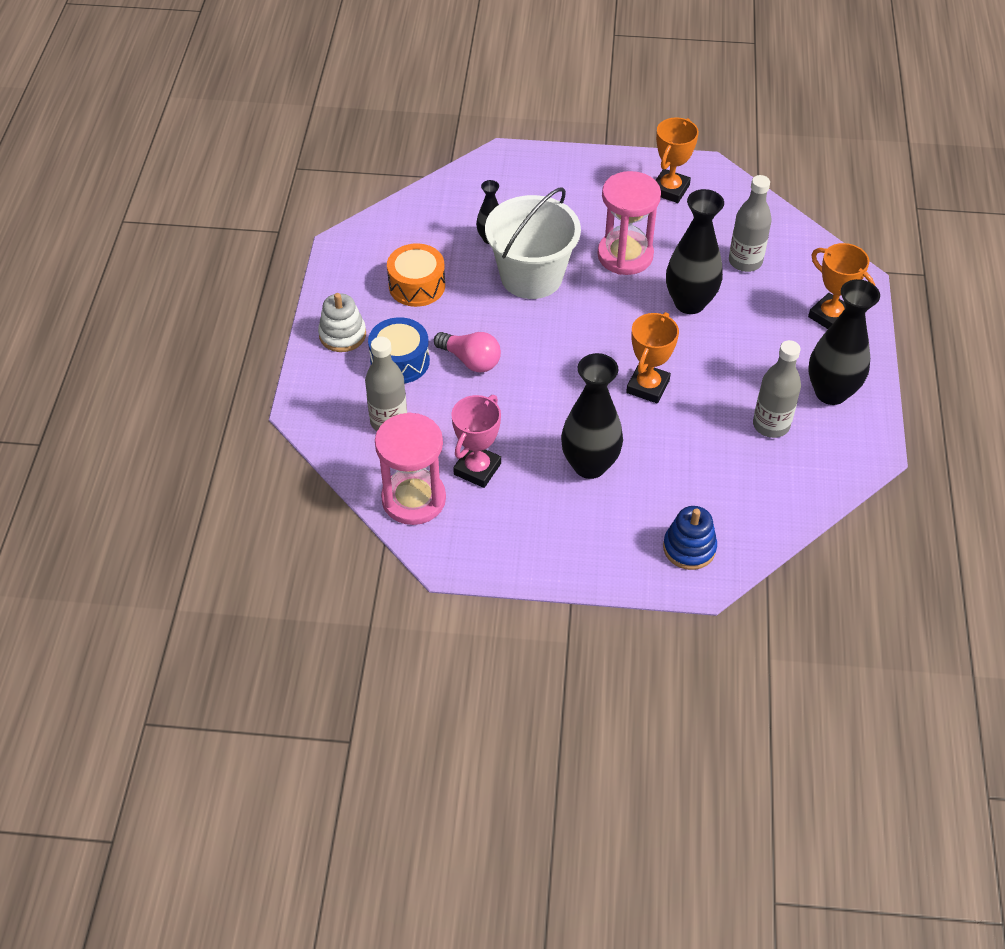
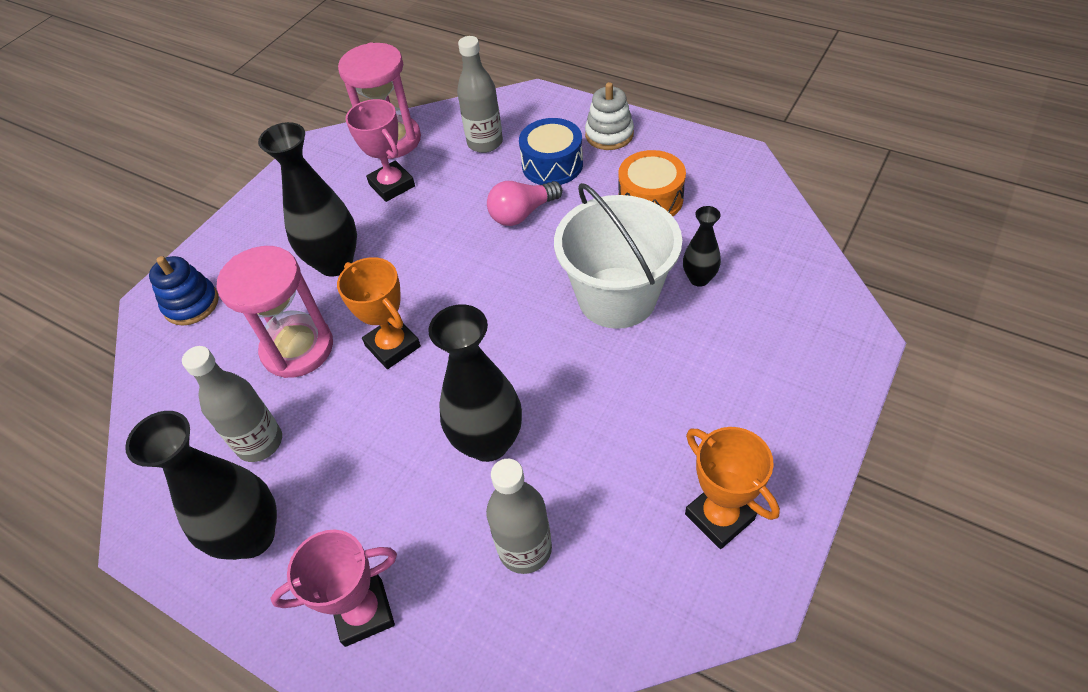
camera: 120 degrees right, 0 degrees up
(625, 255) = (607, 404): pink hourglass -> pink hourglass (297, 348)
(830, 316) = (363, 612): orange trophy -> pink trophy

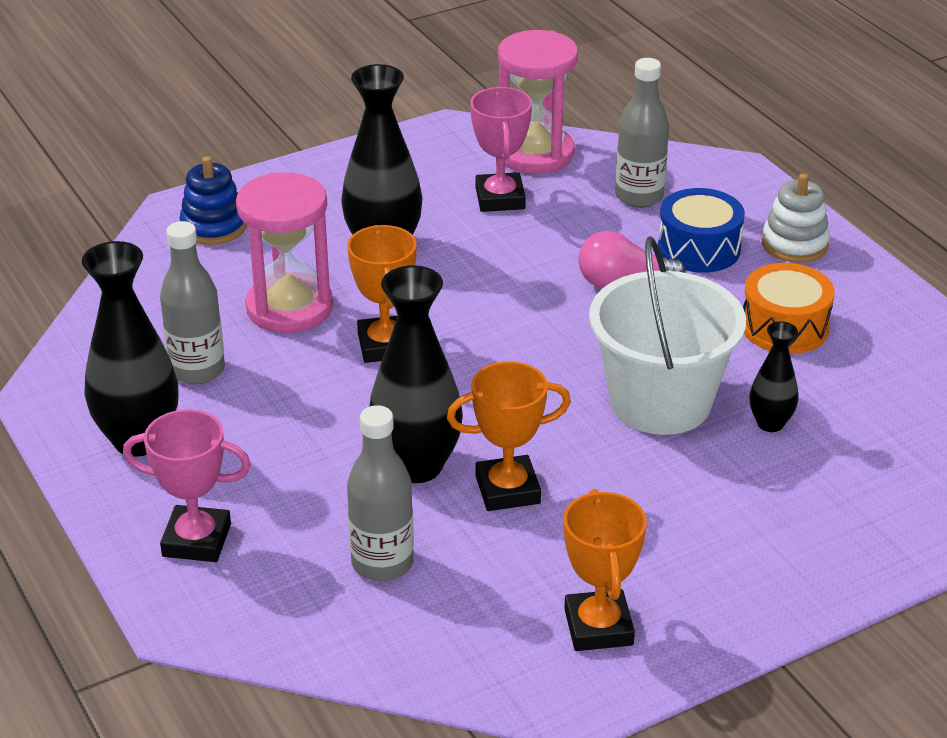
camera: 25 degrees right, 15 degrees down
(568, 428) = (507, 490): none -> orange trophy

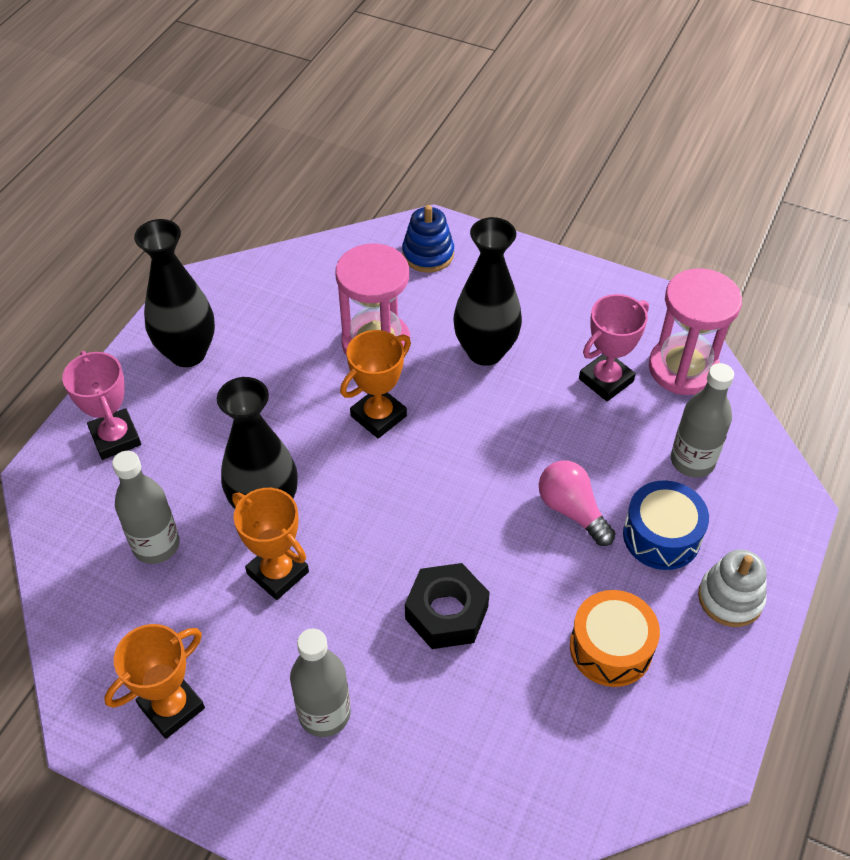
camera: 55 degrees right, 15 degrees up
(197, 370) = (275, 338): grey bottle -> grey bottle (324, 713)
(660, 402) = (446, 613): white bucket -> black nut
(770, 423) = (478, 700): black vase -> none

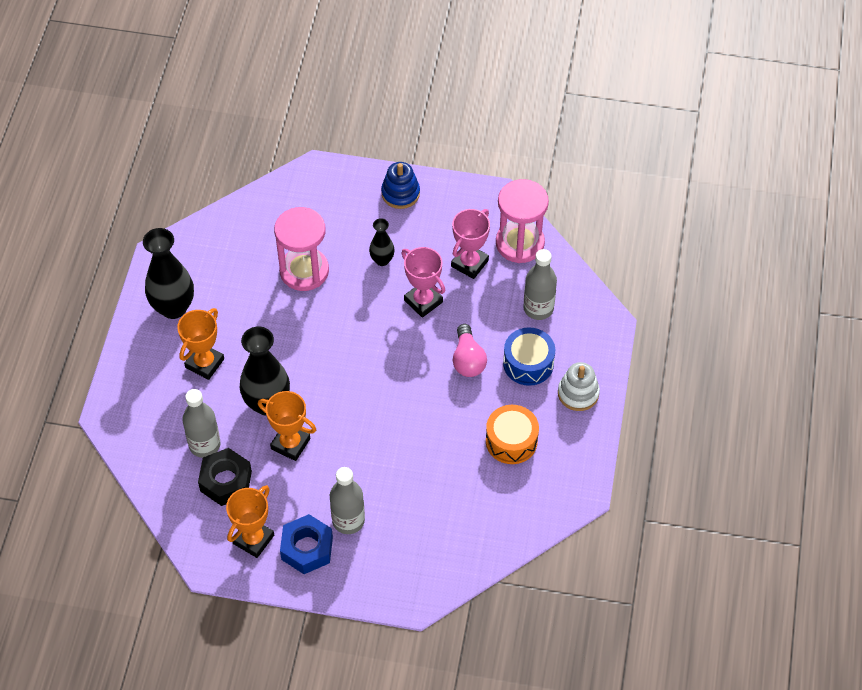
camera: 15 degrees left, 5 degrees up
(115, 438) = (147, 380): pink trophy -> pink trophy (423, 301)
(247, 743) = (307, 548): none -> blue nut
(378, 416) = (322, 324): orange trophy -> orange trophy (205, 363)
(428, 254) = (320, 193): blue stacking toy -> blue stacking toy (400, 193)
(446, 613) = (405, 443): black nut -> black nut (226, 481)
(485, 351) = (382, 260): black vase -> black vase, size x0.53
(572, 510) = (468, 359): pink light bulb -> pink light bulb turned 135 degrees counterclockwise

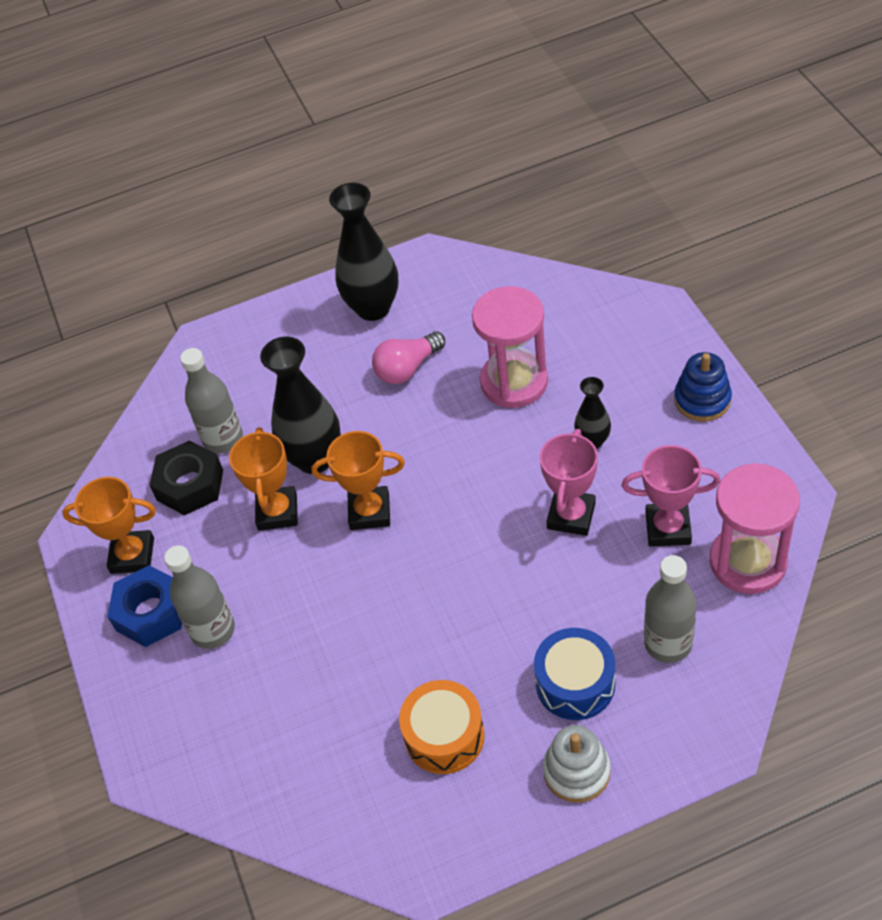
camera: 65 degrees right, 5 degrees down
(205, 363) = (324, 375): orange trophy -> orange trophy (369, 512)
(468, 359) = (526, 613): pink light bulb -> pink light bulb (407, 368)

